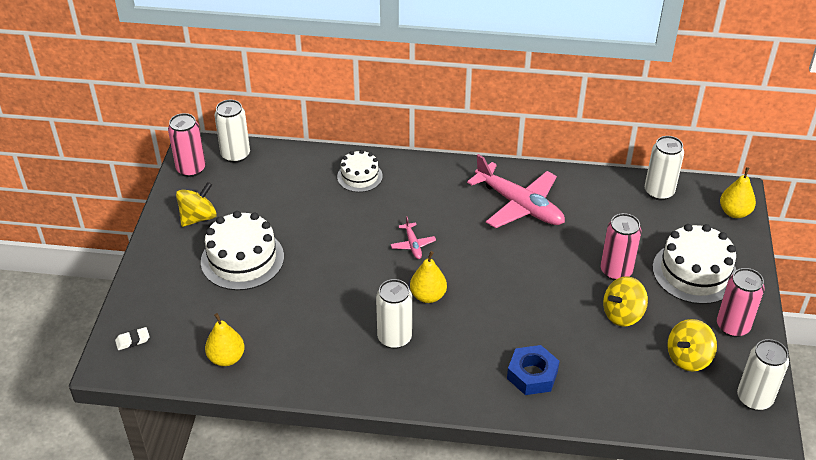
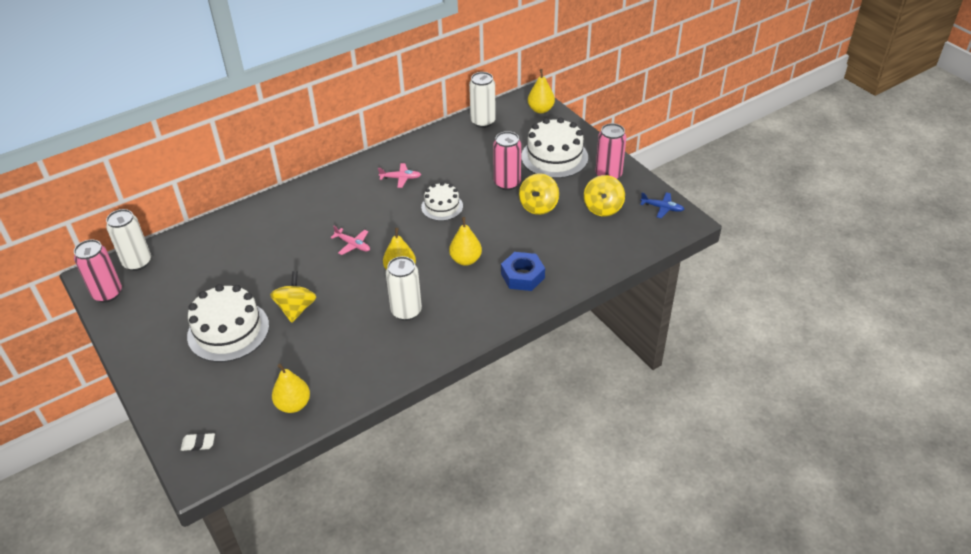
camera: 40 degrees left, 0 degrees up
(132, 340) = (198, 443): white eraser -> white eraser turned 60 degrees clockwise
(198, 217) = (155, 324): yellow spinning top -> yellow spinning top (296, 309)
(359, 176) = (261, 222): white cake -> white cake (442, 206)
(496, 324) = (466, 260): none -> yellow pear
(519, 205) = (400, 178): pink plane -> pink plane, size x0.45
(754, 398) = (662, 208): white can -> blue plane

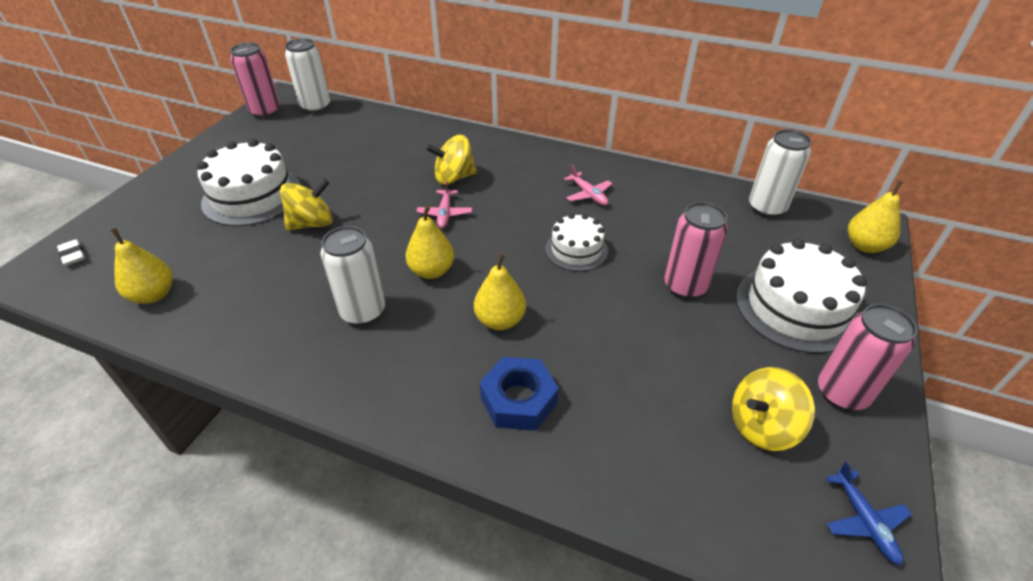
camera: 55 degrees right, 0 degrees up
(538, 206) = (678, 342): yellow spinning top -> yellow spinning top (454, 178)

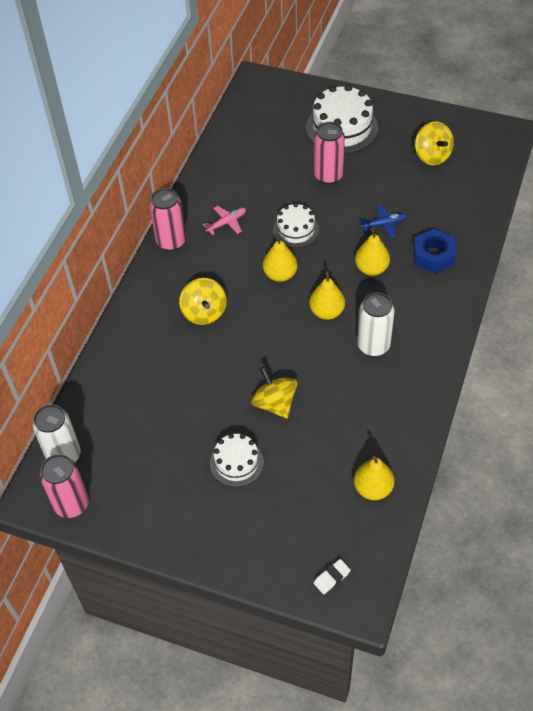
camera: 90 degrees left, 10 degrees up
(252, 196) = (236, 463): white cake -> white cake, size x0.59
(445, 213) = (256, 312): pink plane -> none
(766, 208) = (240, 125): white can -> none
(841, 393) = (405, 122): pink can -> pink can (171, 241)
(864, 520) = (478, 130): blue plane -> blue plane (383, 224)
(865, 246) = (280, 86): yellow pear -> yellow pear (280, 274)

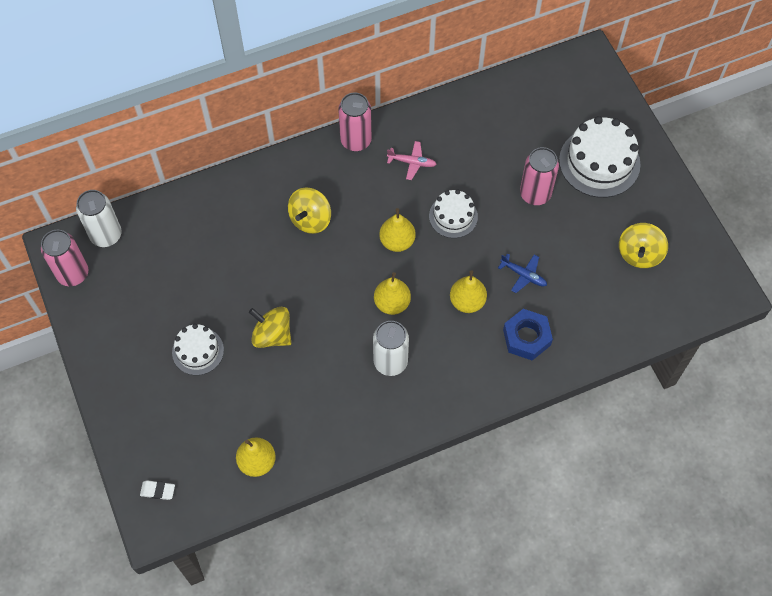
camera: 45 degrees right, 10 degrees up
(275, 403) = (272, 335): yellow spinning top -> yellow spinning top turned 75 degrees counterclockwise

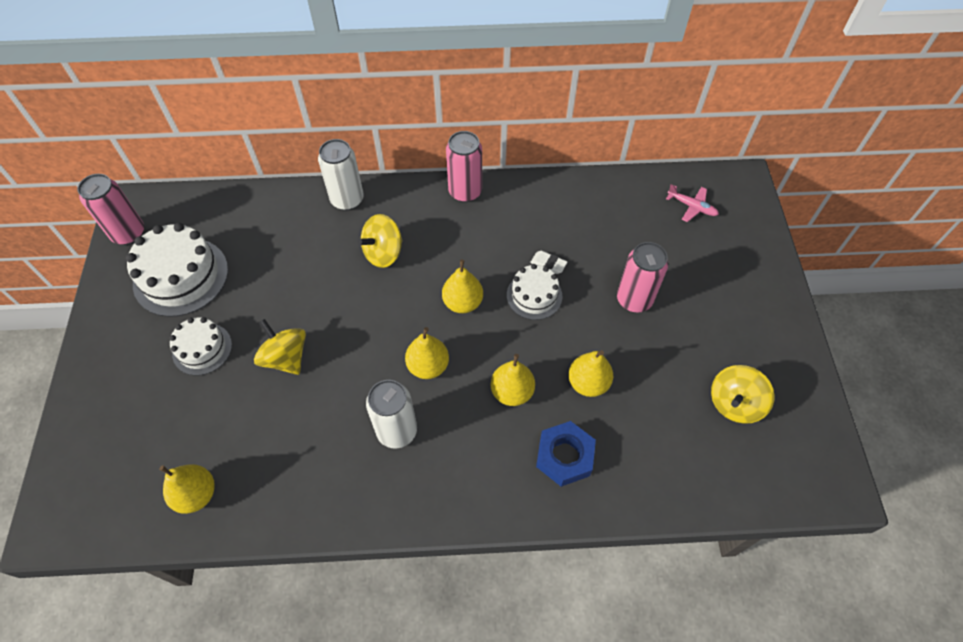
camera: 20 degrees right, 5 degrees down
(106, 235) = (180, 208): white can -> white can (347, 200)
(158, 491) = (76, 488): white eraser -> white eraser (548, 264)
(412, 162) = (513, 229): pink plane -> pink plane (691, 206)
(523, 275) = (588, 383): blue plane -> yellow pear
(599, 162) = (719, 288): white cake -> white cake (181, 276)

